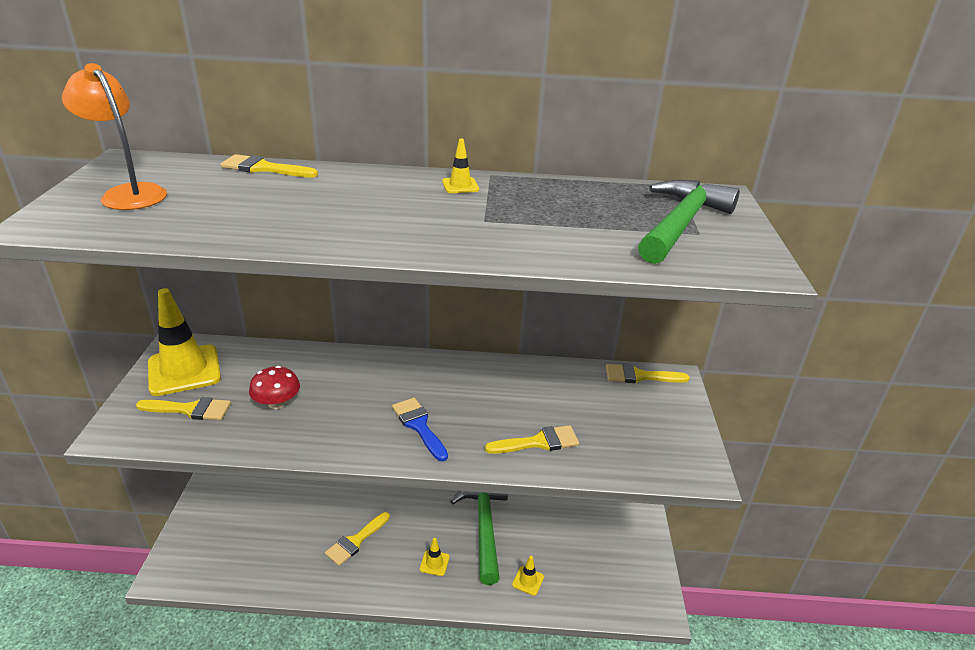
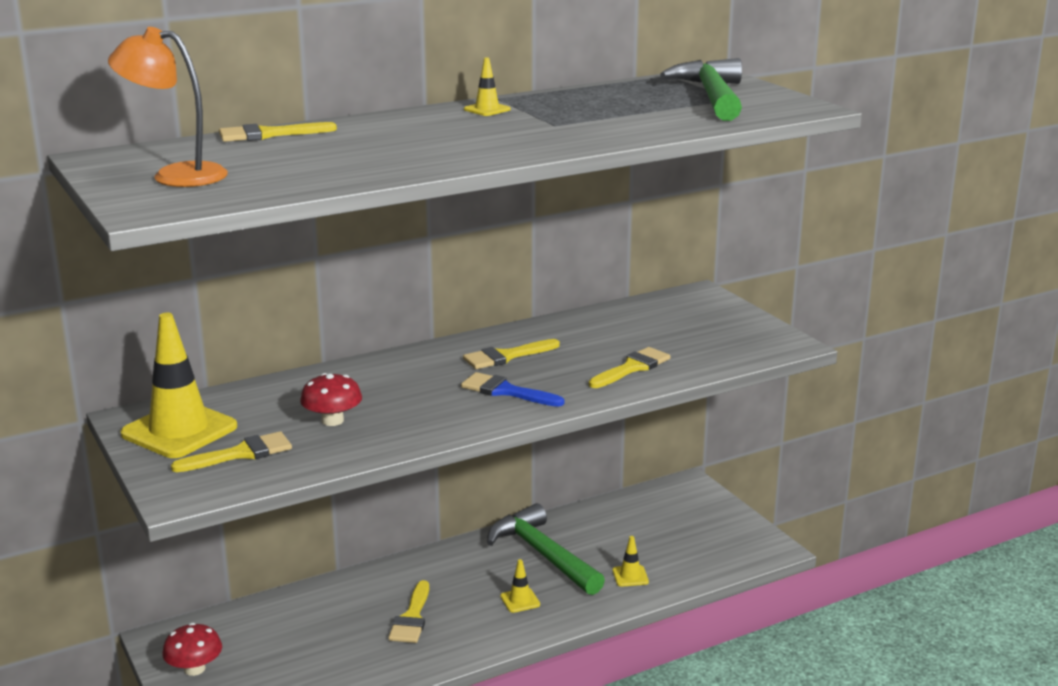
camera: 30 degrees left, 10 degrees down
(205, 516) = (194, 668): none -> red mushroom
(639, 376) = (666, 300): yellow brush -> yellow brush (506, 356)

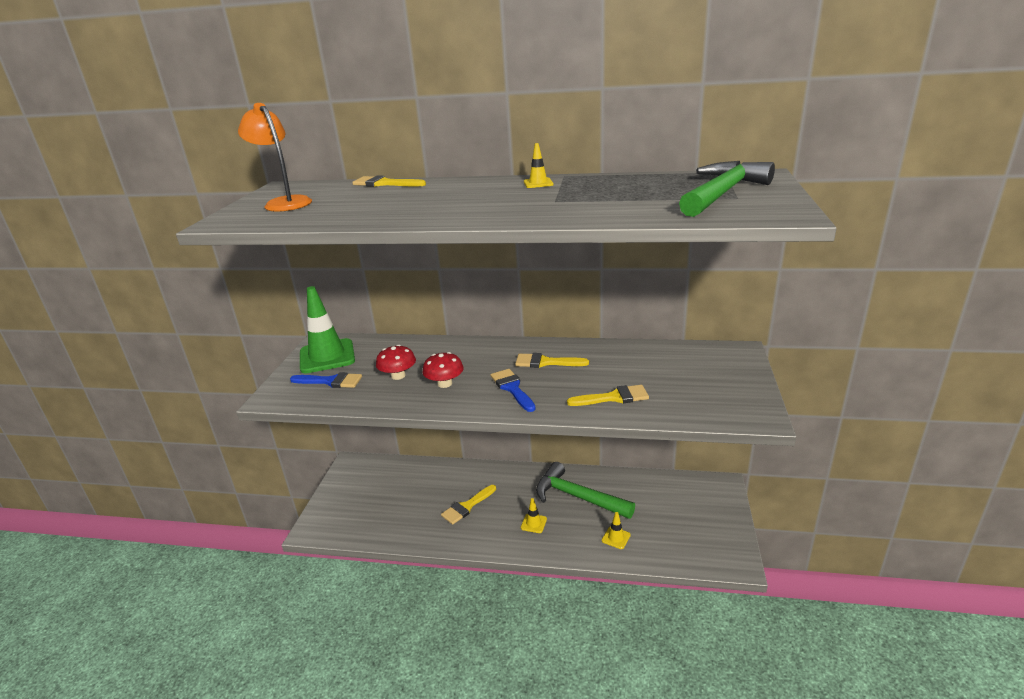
camera: 40 degrees right, 5 degrees up
(179, 430) = (327, 356): yellow traffic cone -> green traffic cone
(194, 668) = (345, 487): red mushroom -> red mushroom (445, 383)
(241, 453) = (331, 381): yellow brush -> blue brush
(543, 555) = (578, 497): green hammer -> green hammer turned 60 degrees counterclockwise

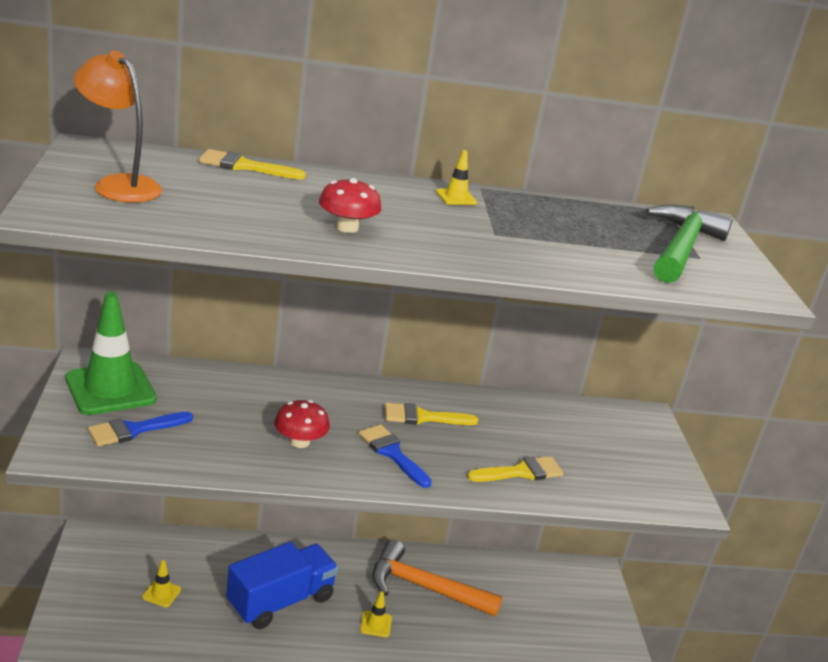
camera: 20 degrees left, 0 degrees up
(331, 381) = (134, 430): blue brush -> blue brush turned 150 degrees clockwise
(398, 376) = (230, 426): red mushroom -> red mushroom (347, 227)
(467, 506) = (280, 601): yellow brush -> blue truck
(578, 497) = (425, 588): green hammer -> orange hammer
(616, 538) = (483, 642): yellow traffic cone -> yellow traffic cone (161, 593)

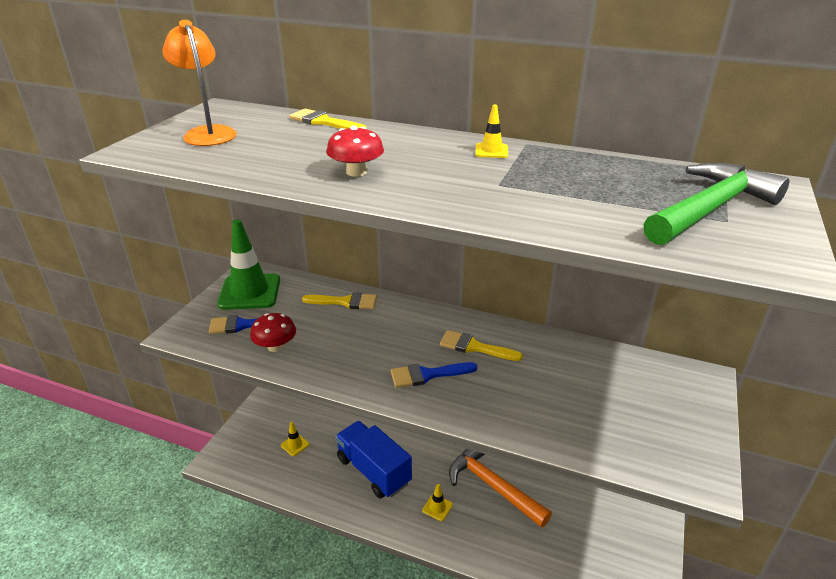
camera: 30 degrees right, 5 degrees up
(280, 601) = (373, 470): blue truck -> blue truck turned 120 degrees counterclockwise
(300, 442) = (357, 353): red mushroom -> red mushroom (275, 346)
(392, 453) = (427, 375): blue brush -> blue brush turned 90 degrees counterclockwise
(521, 472) = (537, 413): yellow brush -> yellow brush (345, 302)

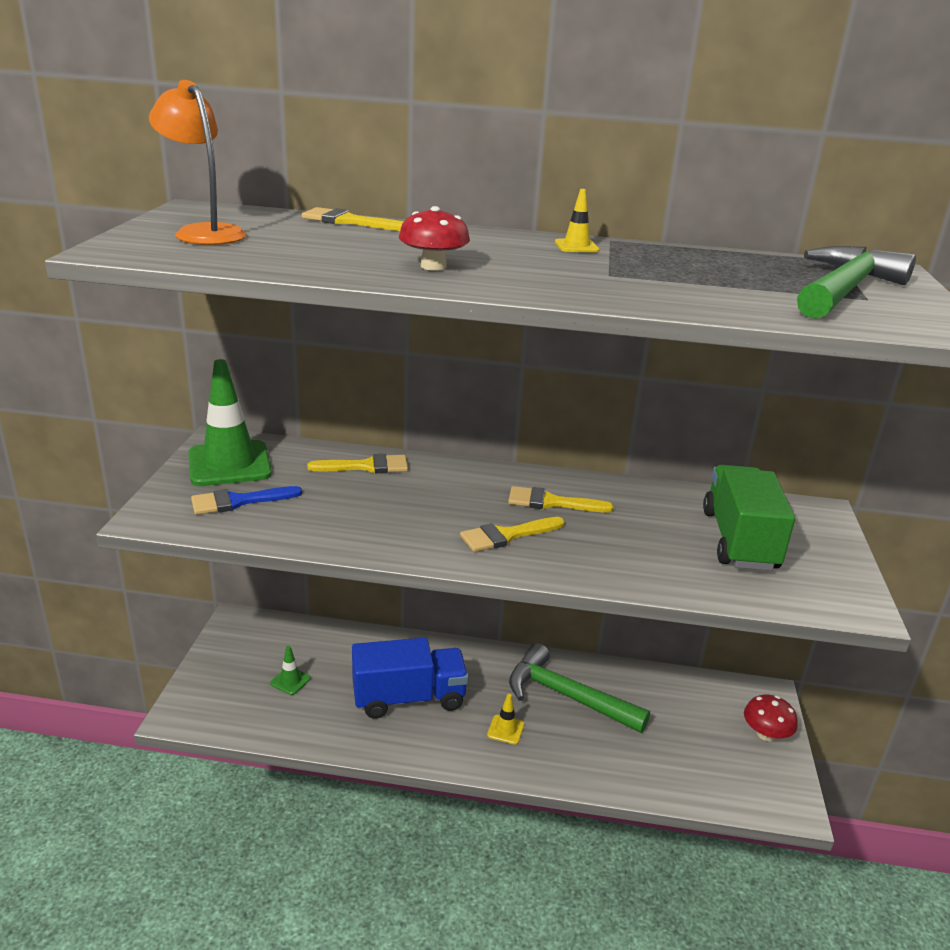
camera: 15 degrees left, 5 degrees down
(275, 346) = (295, 521): red mushroom -> red mushroom (765, 734)
(295, 445) = (290, 681): yellow traffic cone -> green traffic cone
(373, 470) = (409, 698): blue truck -> blue truck turned 135 degrees clockwise
(427, 375) = (506, 536): blue brush -> yellow brush
(492, 486) = (567, 696): orange hammer -> green hammer
(620, 399) = (739, 540): none -> green truck

